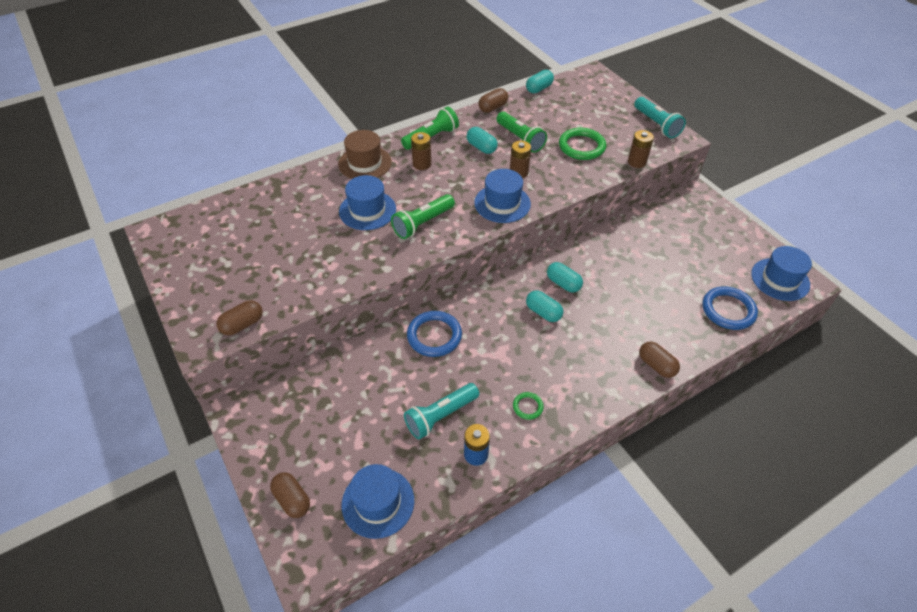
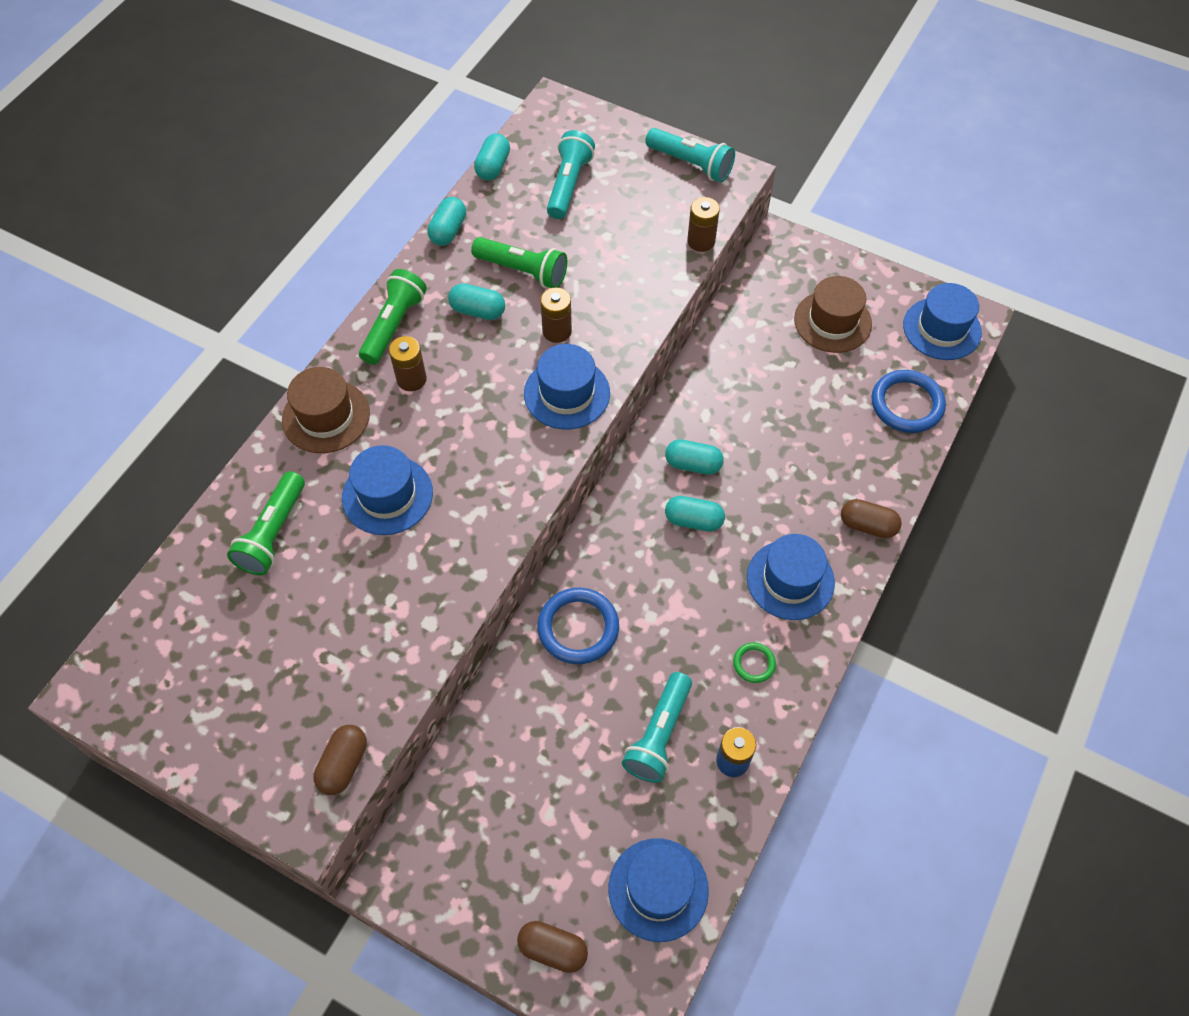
camera: 30 degrees left, 10 degrees up
(422, 223) = (480, 478): green flashlight -> green flashlight (273, 533)
(493, 107) = (448, 231): brown capsule -> turquoise capsule
(576, 110) = (569, 185): none -> turquoise flashlight
(581, 146) = (614, 247): green ring -> none
(583, 372) = (790, 580): none -> blue hat
(704, 247) = (832, 321): none -> brown hat

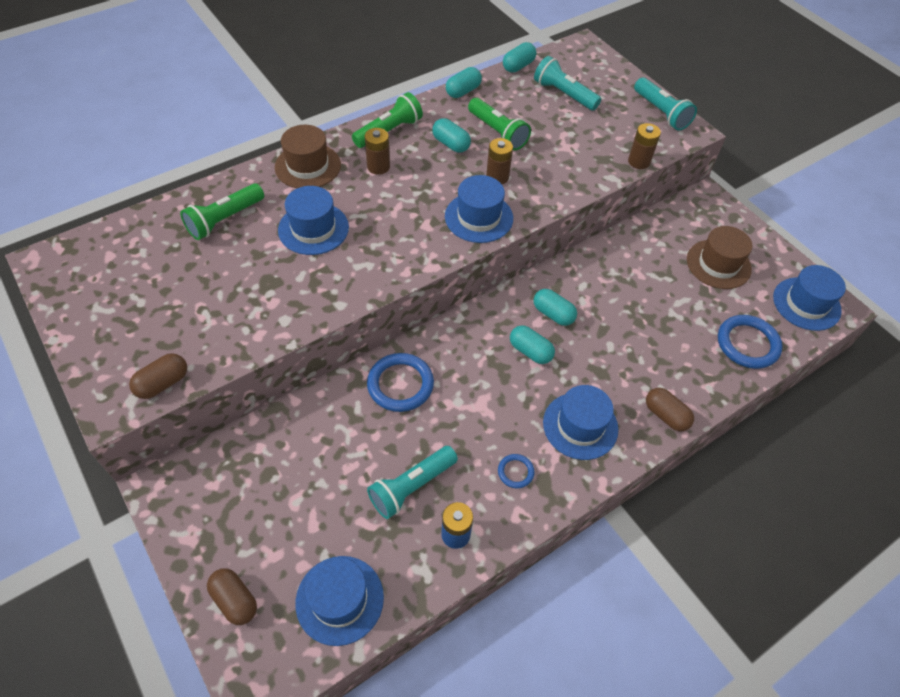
camera: 25 degrees right, 5 degrees down
(569, 185) = (564, 94): turquoise flashlight -> turquoise flashlight turned 90 degrees counterclockwise
(754, 663) = (515, 472): green ring -> blue ring

